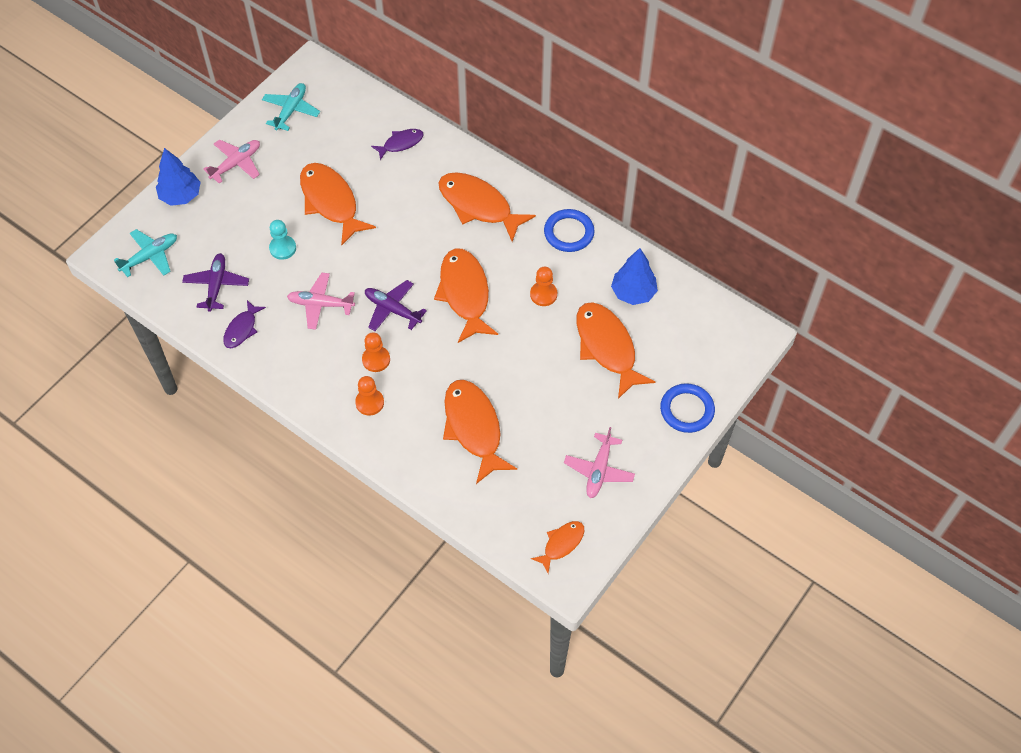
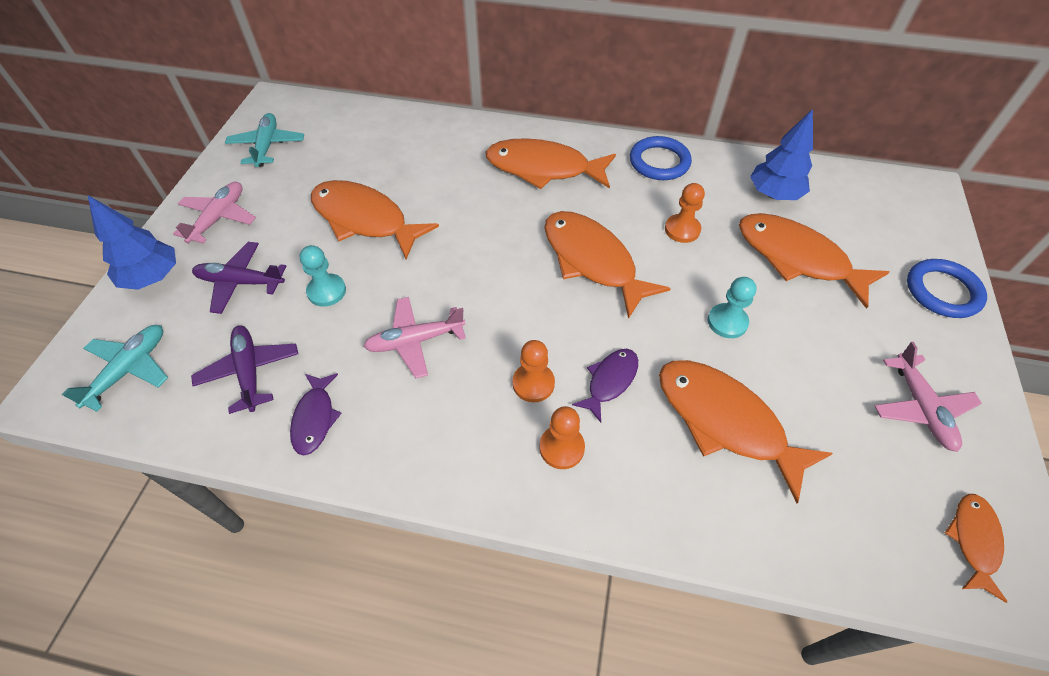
camera: 25 degrees left, 5 degrees down
(392, 309) = (515, 311): purple plane -> purple plane (240, 282)
(401, 144) = (416, 139): purple fish -> purple fish (610, 381)
(523, 371) = (727, 322): none -> turquoise pawn

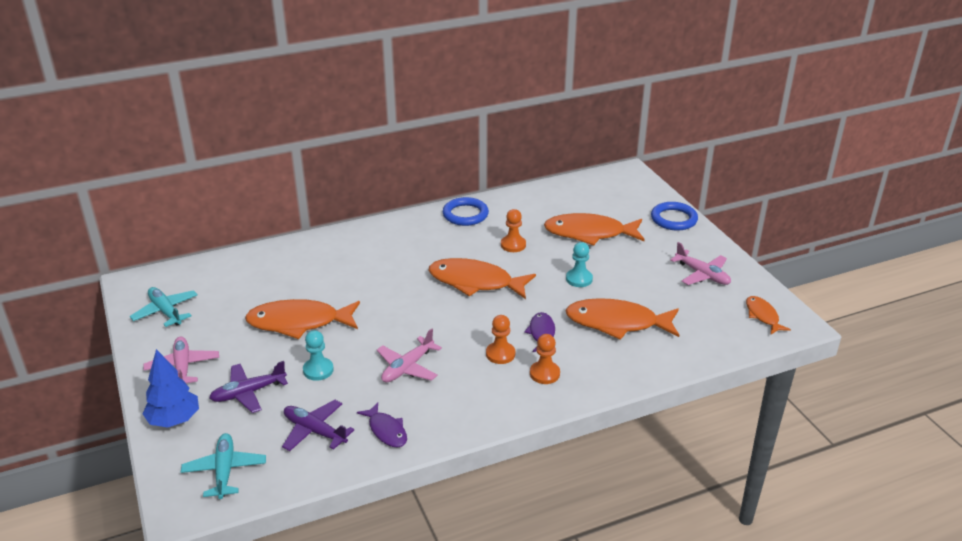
camera: 35 degrees left, 20 degrees down
(543, 168) = (393, 246): orange fish -> none
(773, 194) = (549, 206): blue tree -> none

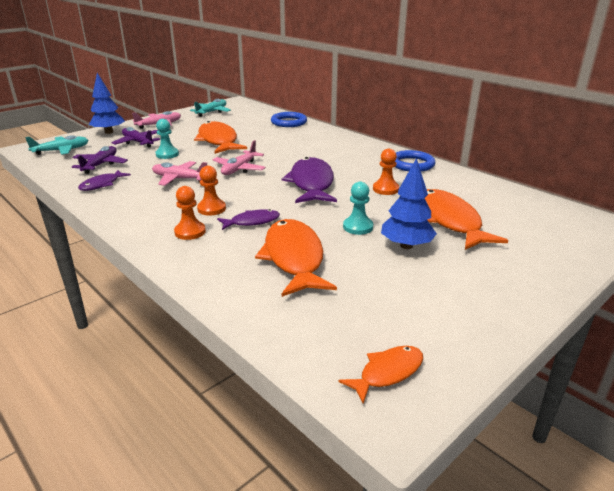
camera: 70 degrees right, 5 degrees down
(475, 282) = (311, 183): orange fish -> purple fish
(619, 265) = (406, 246): none -> blue tree
(673, 219) = (550, 269): blue ring -> blue ring (289, 122)
(702, 274) = (443, 305): pink plane -> pink plane (239, 169)

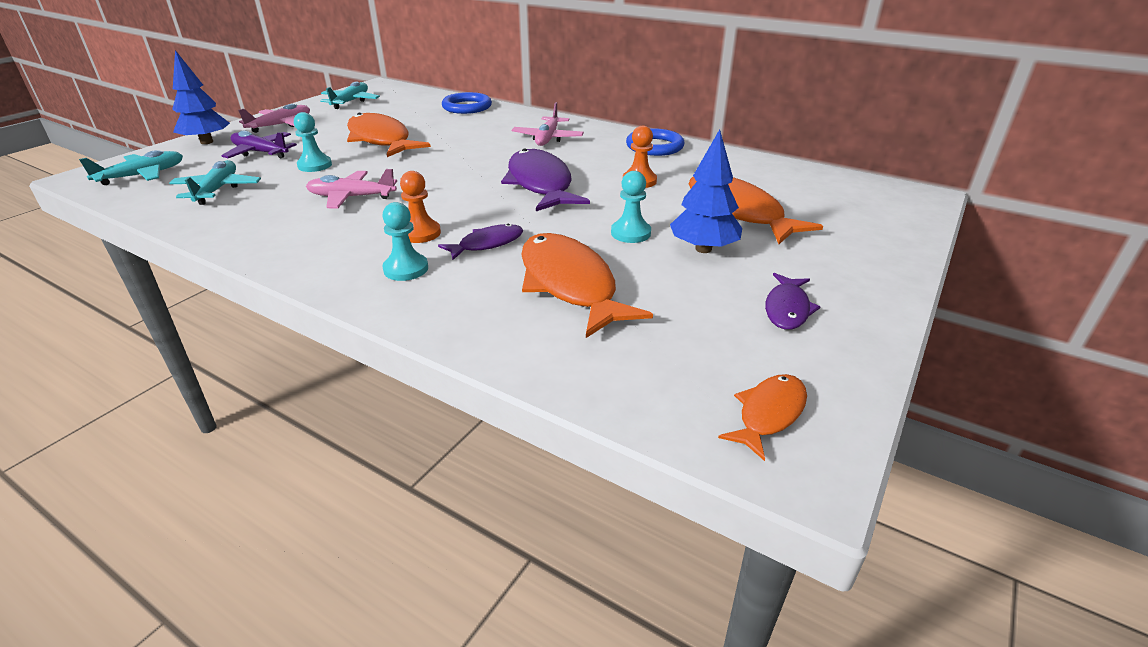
camera: 15 degrees left, 5 degrees up
(100, 165) = (217, 190): purple plane -> turquoise plane
(102, 184) = (235, 218): purple fish -> purple fish (787, 309)
(190, 232) = (406, 269): orange pawn -> turquoise pawn
(239, 169) = (431, 175): pink plane -> pink plane (548, 138)

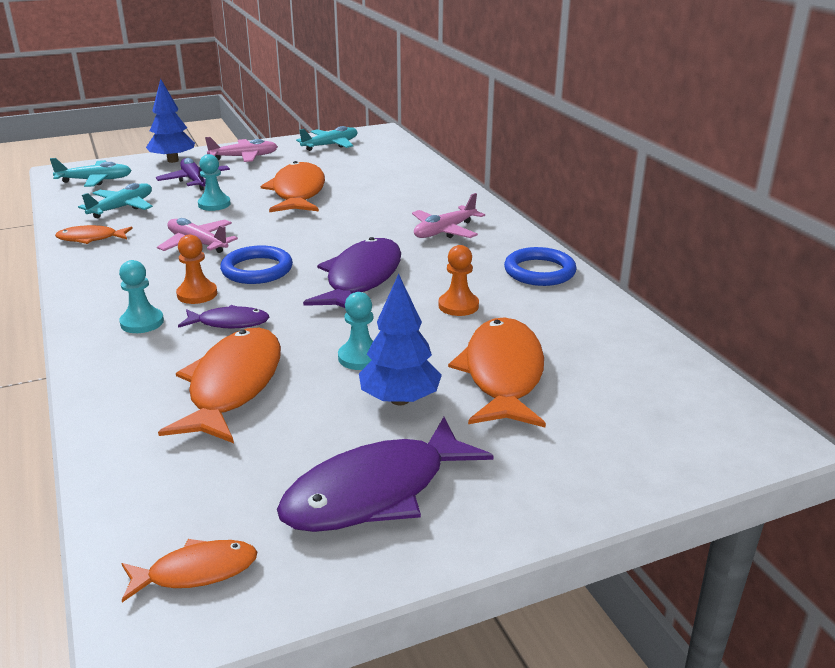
camera: 35 degrees right, 5 degrees down
(227, 222) = (91, 238): none -> orange fish
(467, 107) = (422, 175): blue ring -> blue ring (257, 270)
(787, 309) = (375, 492): purple fish -> purple fish, size x1.90

